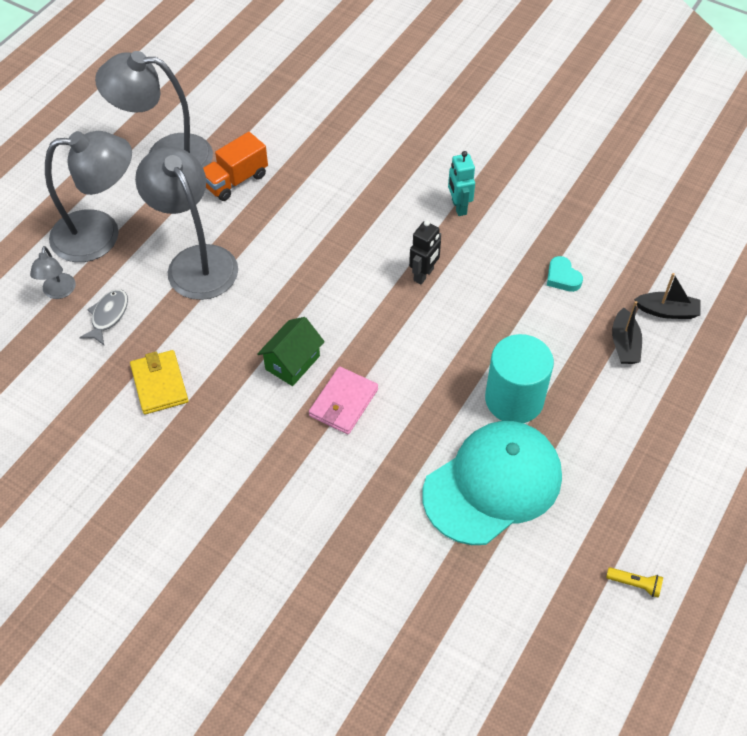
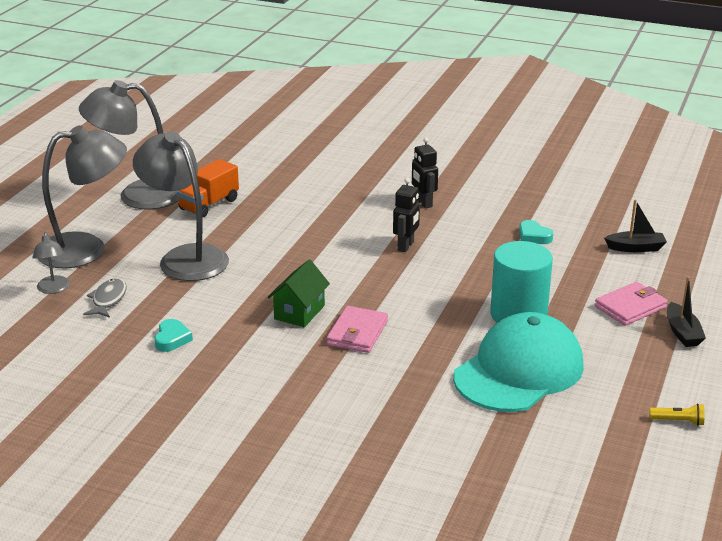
camera: 10 degrees left, 25 degrees down
(159, 384) = (172, 339): yellow wallet -> turquoise heart
(458, 207) = (423, 203): turquoise robot -> black robot
(624, 344) = (605, 271): black boat -> black boat (682, 333)
(634, 404) = (630, 307): none -> pink wallet

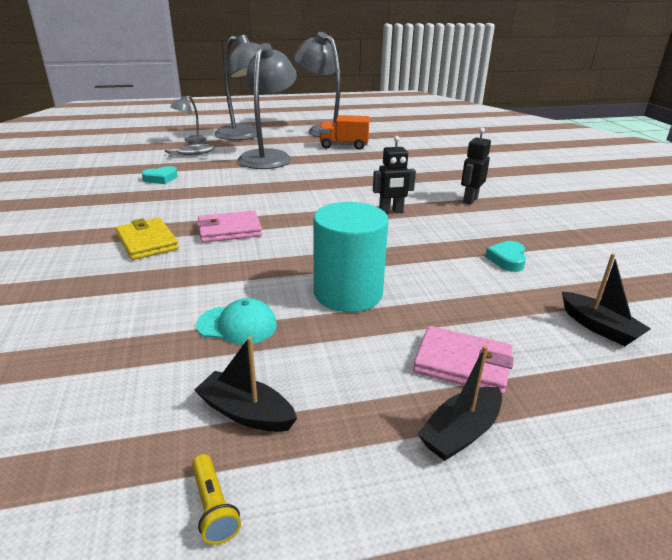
camera: 55 degrees right, 0 degrees up
(299, 312) = (238, 203): green house -> none
(337, 380) = (147, 242): none -> yellow wallet
(519, 371) = (237, 325): turquoise cap -> turquoise cap, size x0.44
(615, 392) = (246, 412): none -> black boat

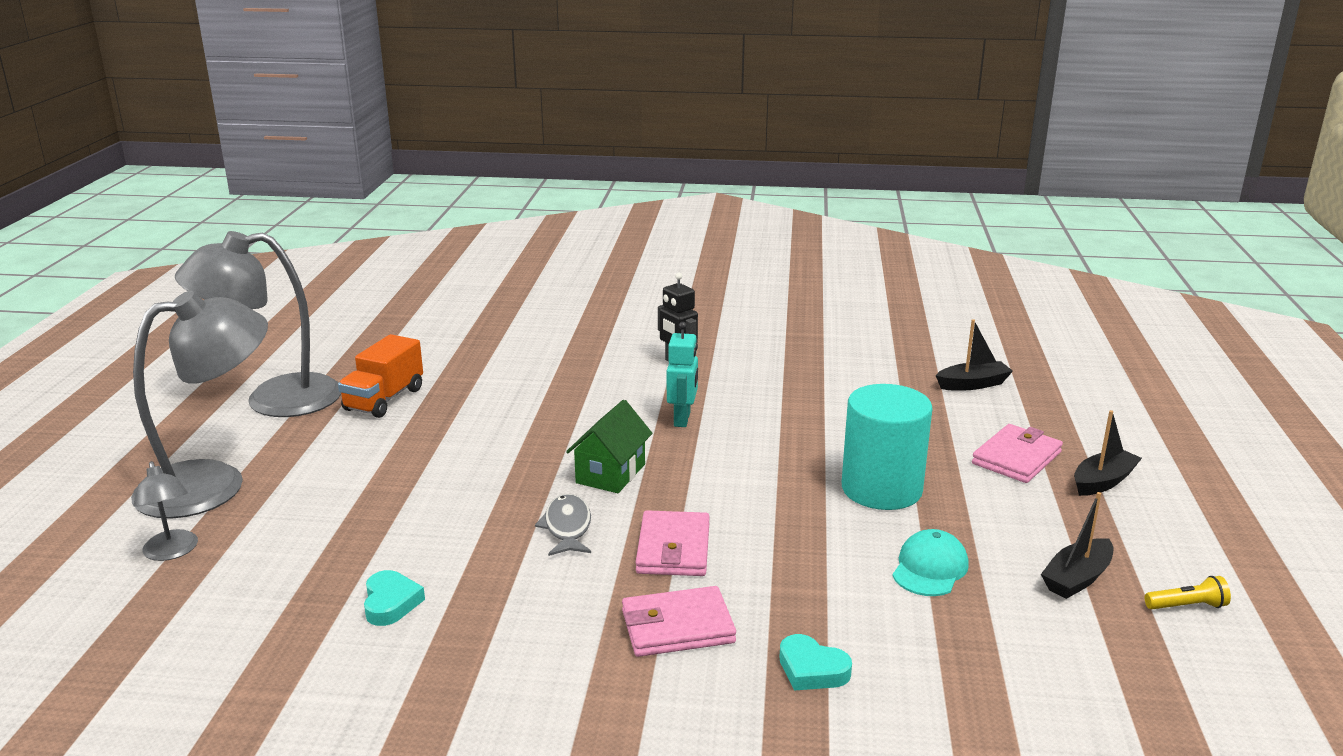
camera: 70 degrees left, 5 degrees down
(147, 242) = (677, 627): yellow wallet -> pink wallet
(193, 153) = (268, 556): grey fish -> grey fish (567, 527)
(269, 157) = (372, 475): grey lamp -> none
(306, 202) = (610, 473): none -> green house
(391, 212) = (682, 419): black robot -> turquoise robot
(460, 432) = (1103, 481): black boat -> black boat turned 105 degrees counterclockwise
(507, 260) = (840, 386): turquoise heart -> turquoise heart (812, 669)

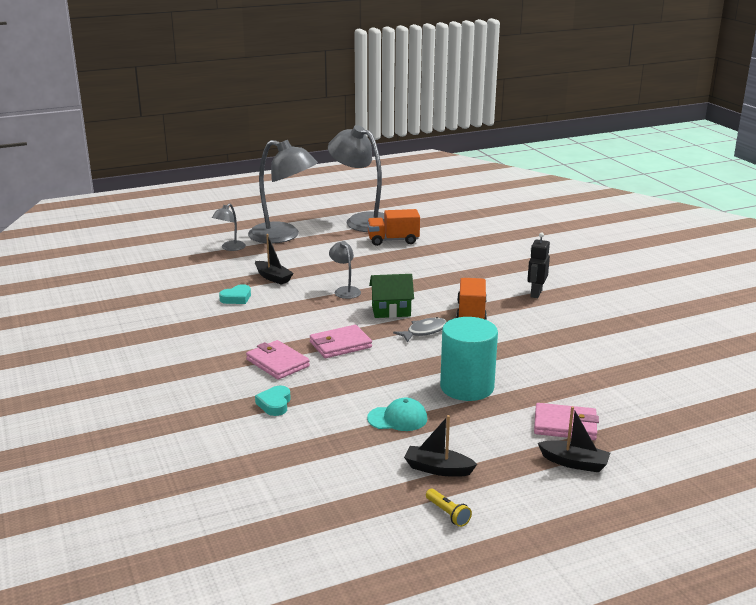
camera: 60 degrees right, 0 degrees up
(498, 490) = (345, 290): none -> grey lamp
(567, 527) = (331, 315): grey fish -> grey fish (424, 331)
(682, 419) = (471, 313): turquoise robot -> orange truck
(973, 384) = (652, 391): black boat -> black boat (273, 277)

